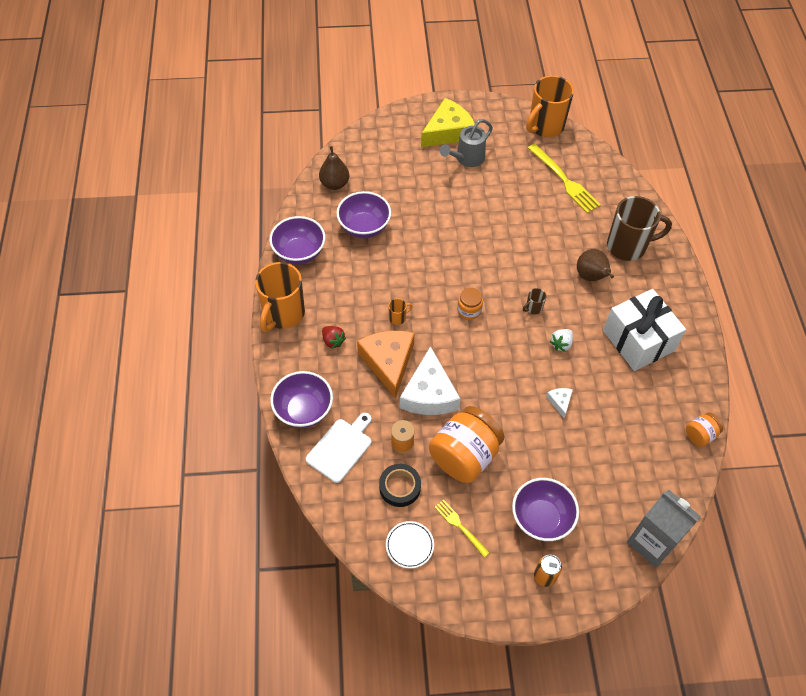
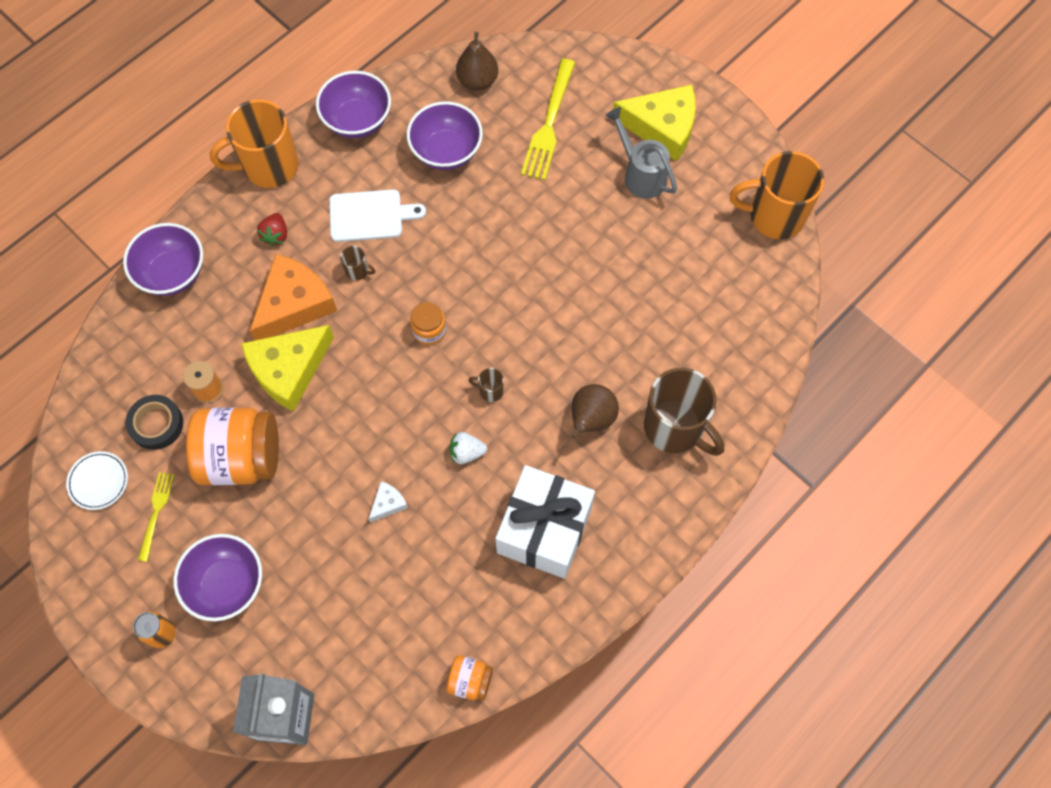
camera: 50 degrees right, 10 degrees up
(341, 448) = (157, 339): white cutting board -> white cutting board (370, 216)
(398, 318) = (357, 271): orange mug -> brown mug
(429, 394) = (288, 370): white cheese -> yellow cheese
(467, 158) = (641, 174): grey watering can -> grey watering can turned 45 degrees clockwise
(565, 181) = (709, 295): yellow fork -> yellow fork (549, 125)

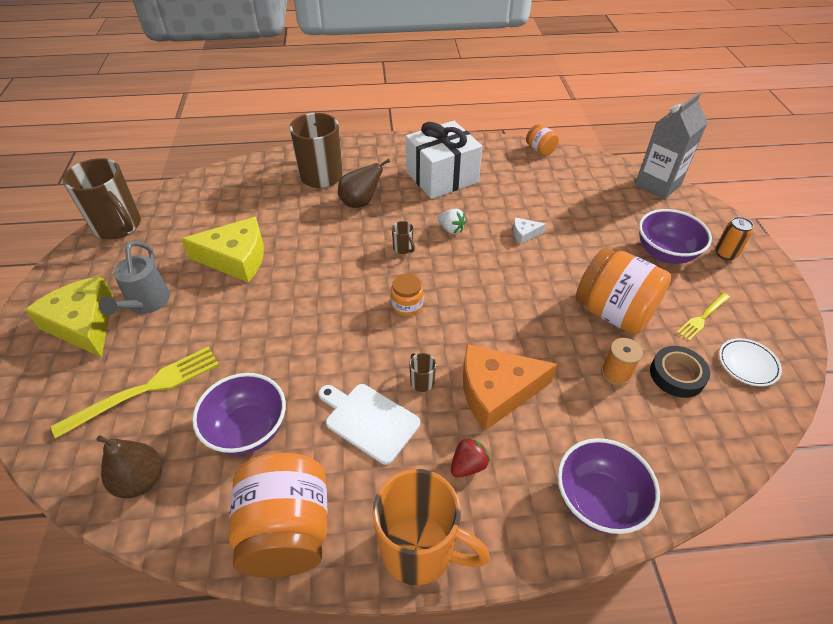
camera: 140 degrees left, 20 degrees down
(288, 370) = (537, 346): yellow cheese -> yellow cheese (236, 258)
(357, 120) = (287, 531): purple bowl -> orange jar
(774, 216) = (118, 226): orange mug -> brown mug

